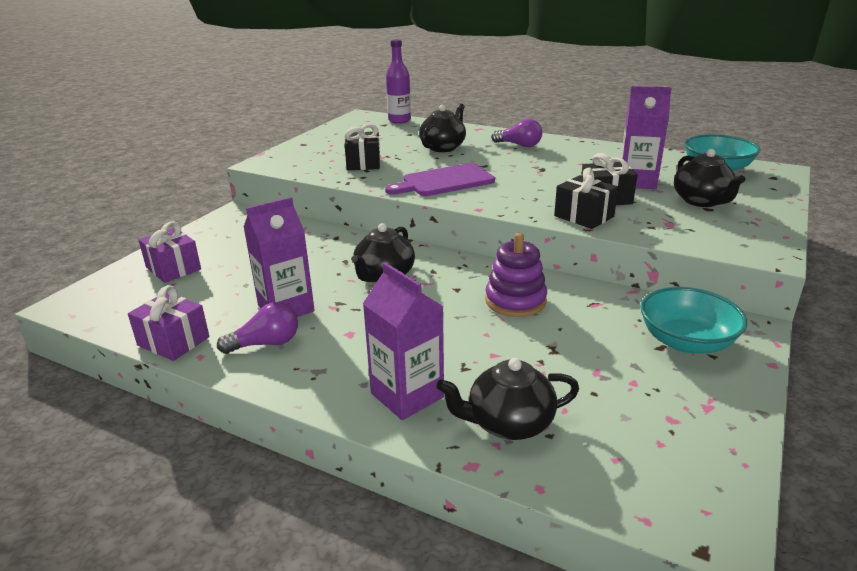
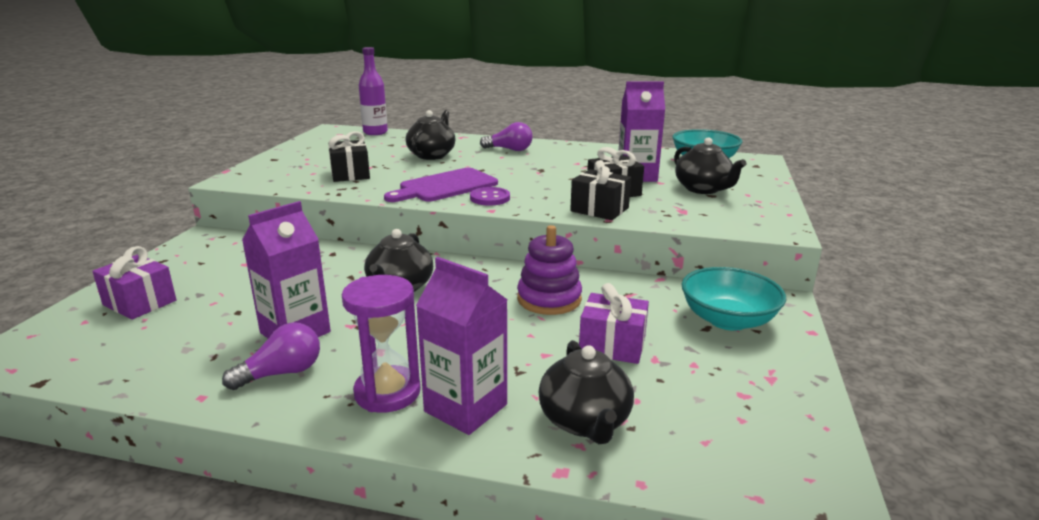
camera: 15 degrees left, 5 degrees down
(173, 341) = (161, 384): purple gift -> purple gift (612, 345)
(345, 372) = (387, 392): none -> purple hourglass
(482, 196) = (490, 198): none -> purple button
(508, 423) = (585, 421): black teapot -> black teapot turned 75 degrees counterclockwise

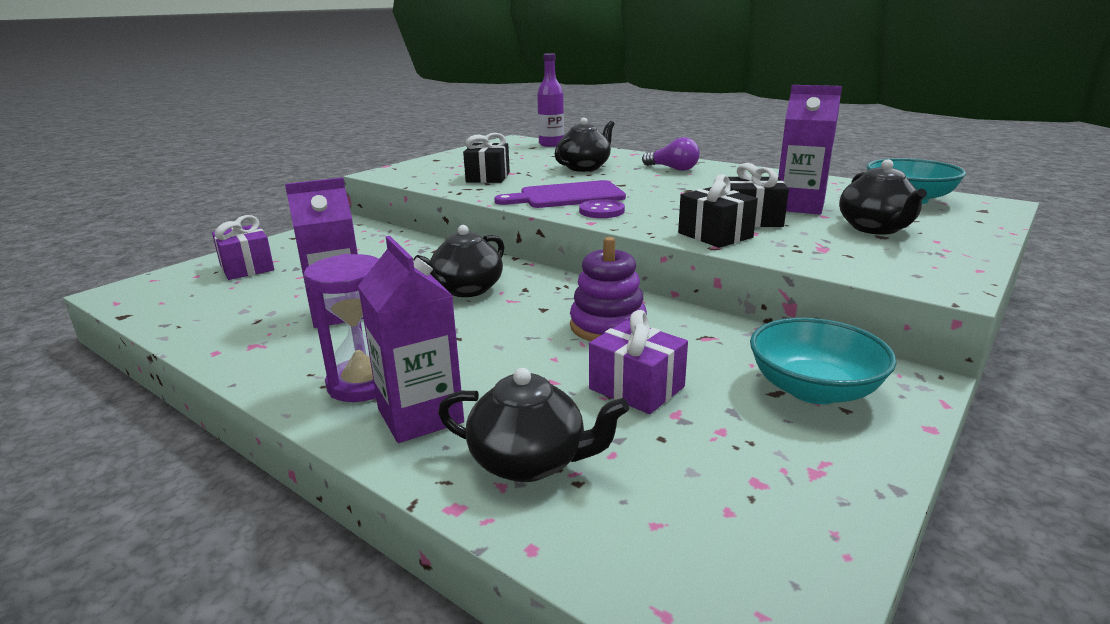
camera: 25 degrees right, 0 degrees up
(281, 373) = (293, 346): purple light bulb -> none
(585, 421) = (530, 462): black teapot -> black teapot turned 90 degrees counterclockwise

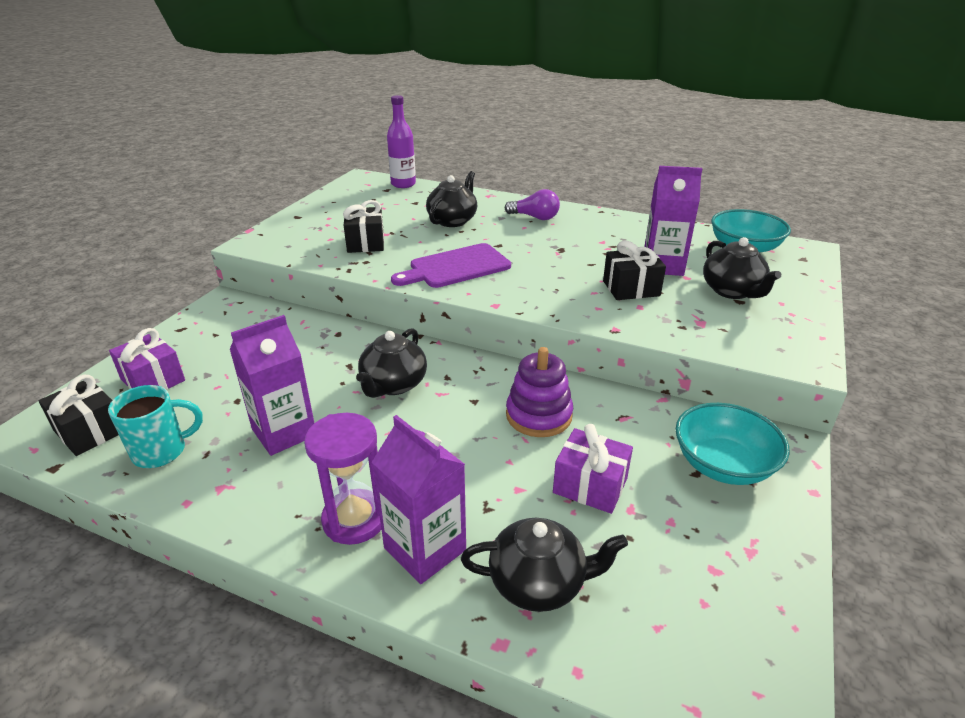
camera: 15 degrees left, 10 degrees up
(219, 315) = (161, 451): none -> turquoise mug
(601, 211) = (498, 287): purple button -> none
(715, 235) = (609, 313): black gift -> black gift (90, 431)

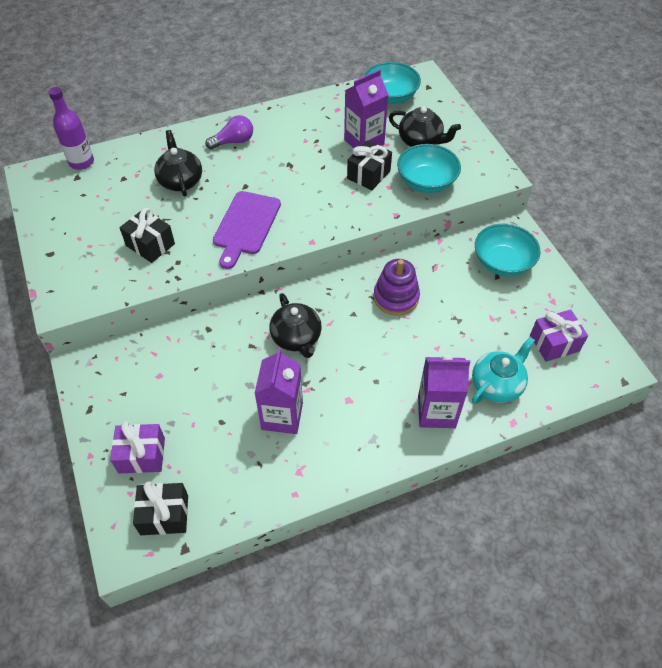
camera: 45 degrees left, 20 degrees up
(161, 451) = (232, 485): turquoise mug -> none
(354, 519) = (388, 426): purple hourglass -> none
(539, 583) = (497, 385): black teapot -> turquoise teapot
(590, 485) = (463, 319): purple gift -> purple gift (554, 343)
(692, 322) = (426, 182): none -> turquoise bowl

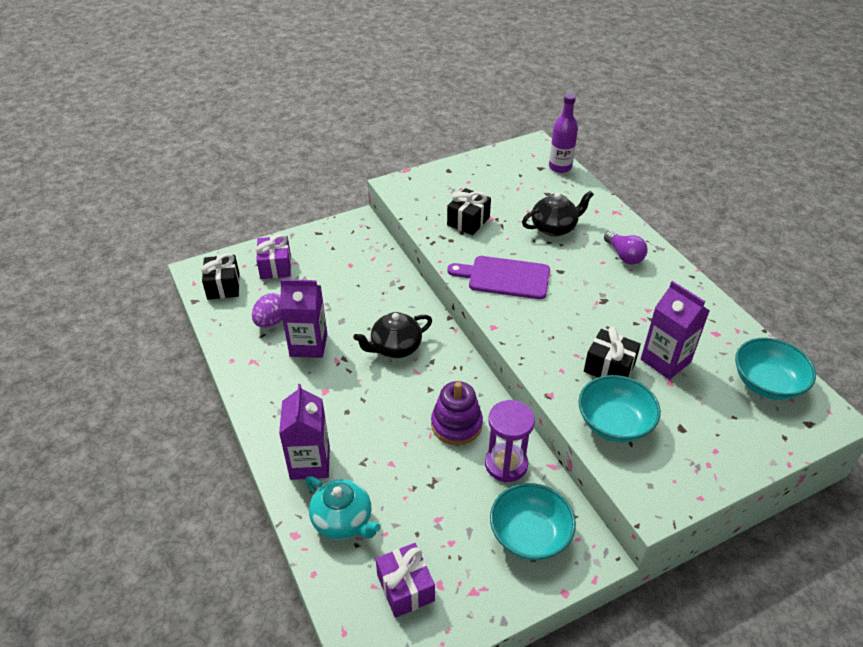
camera: 85 degrees right, 10 degrees down
(239, 455) = (271, 321): none -> purple egg
(421, 141) = (689, 416): black teapot -> none
(438, 268) = (506, 464): none -> purple hourglass

